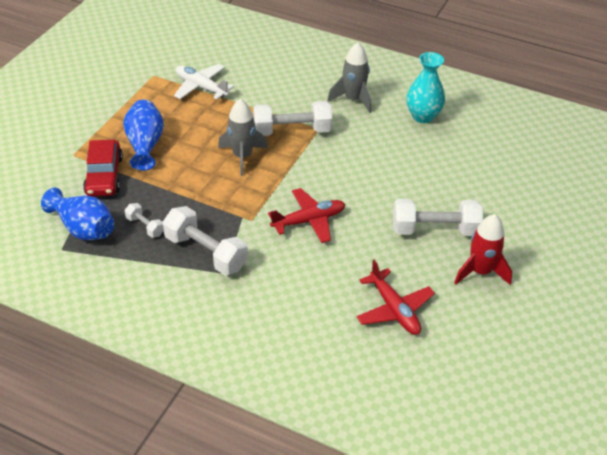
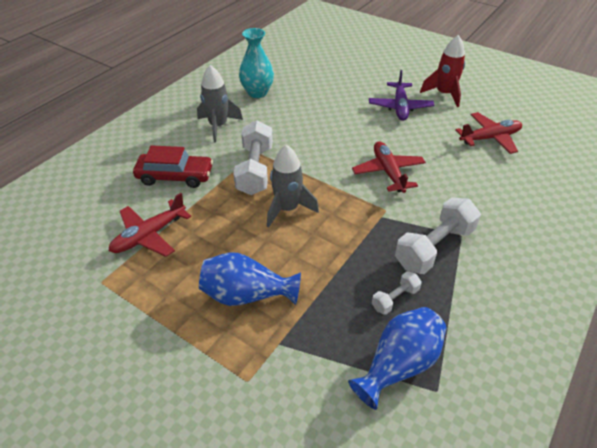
camera: 80 degrees left, 0 degrees up
(104, 176) = (299, 341): red car -> red car (175, 176)
(201, 87) = (149, 235): white plane -> red plane
(434, 230) = (400, 107): white dumbbell -> purple plane

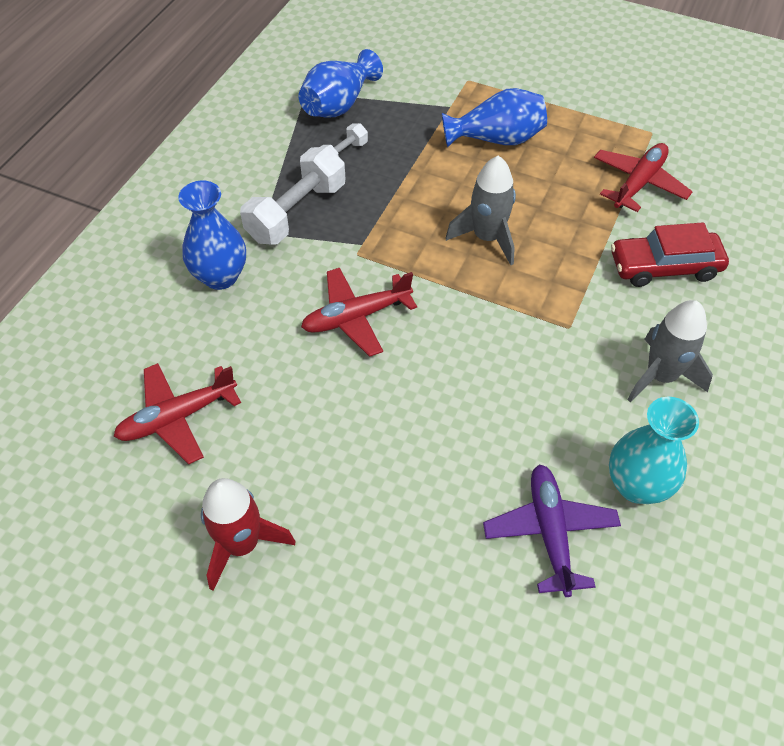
camera: 170 degrees right, 10 degrees up
(255, 170) = (556, 293): white dumbbell -> none
(388, 172) = (356, 317): red plane -> red plane turned 90 degrees clockwise
(400, 107) = (338, 483): purple plane -> purple plane (549, 532)
(485, 207) = (220, 276): none -> blue vase

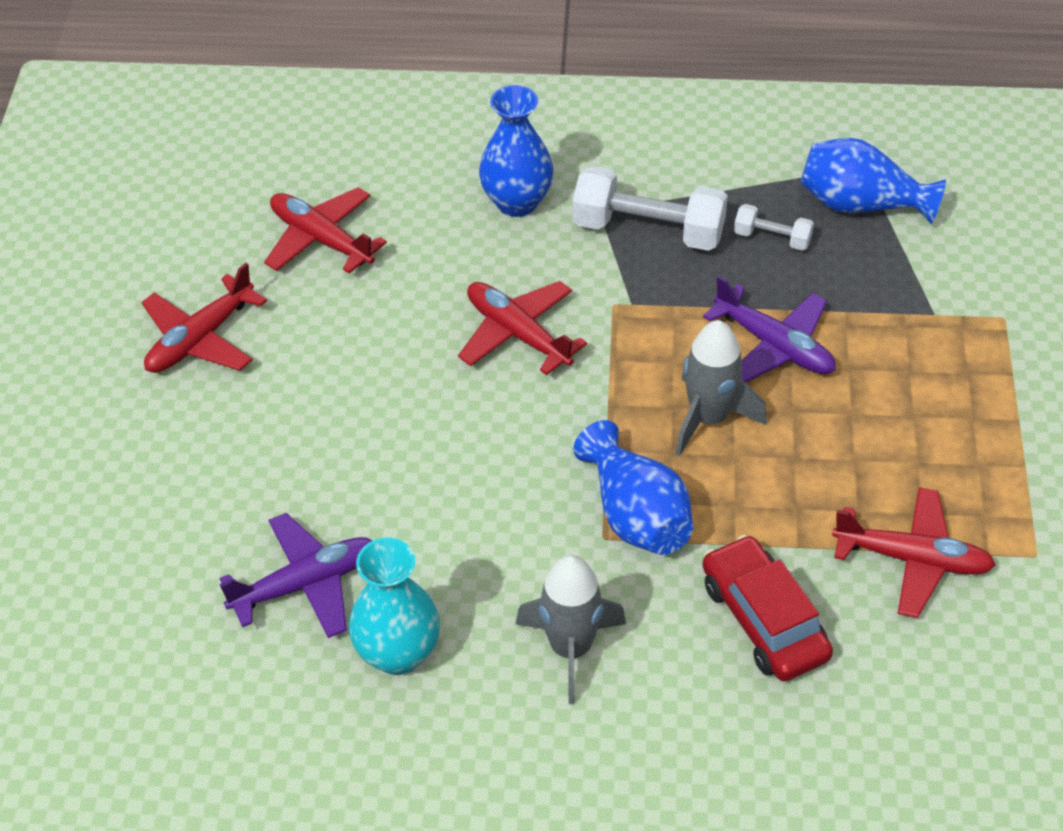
camera: 70 degrees right, 5 degrees down
(242, 544) = (200, 339): red rocket -> red plane
(439, 185) = (774, 346): none -> purple plane
(496, 139) = (901, 380): blue vase -> blue vase (636, 515)

